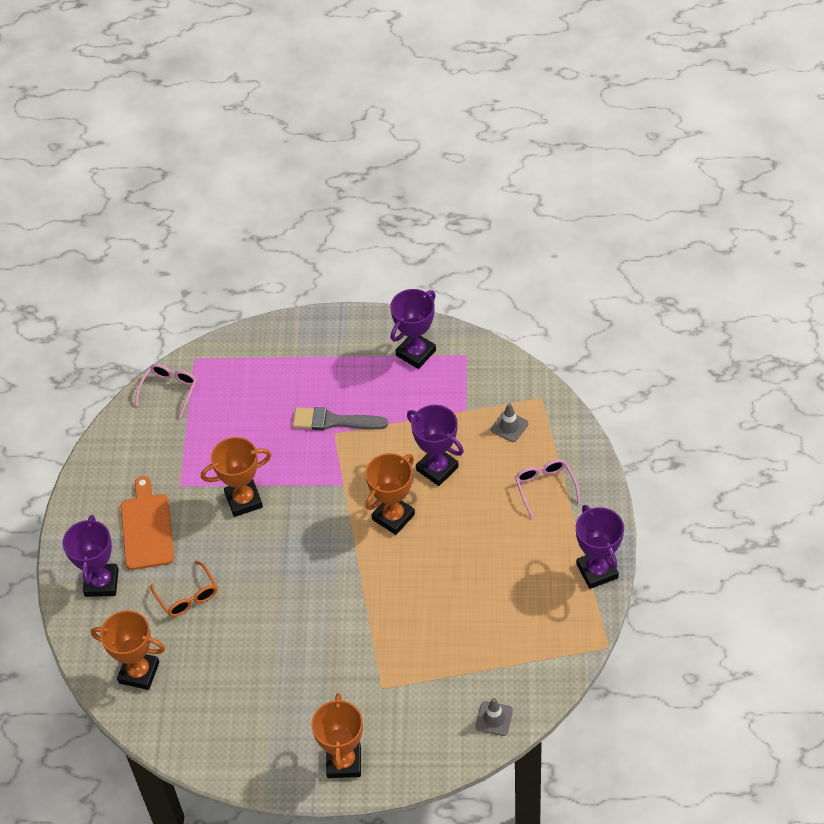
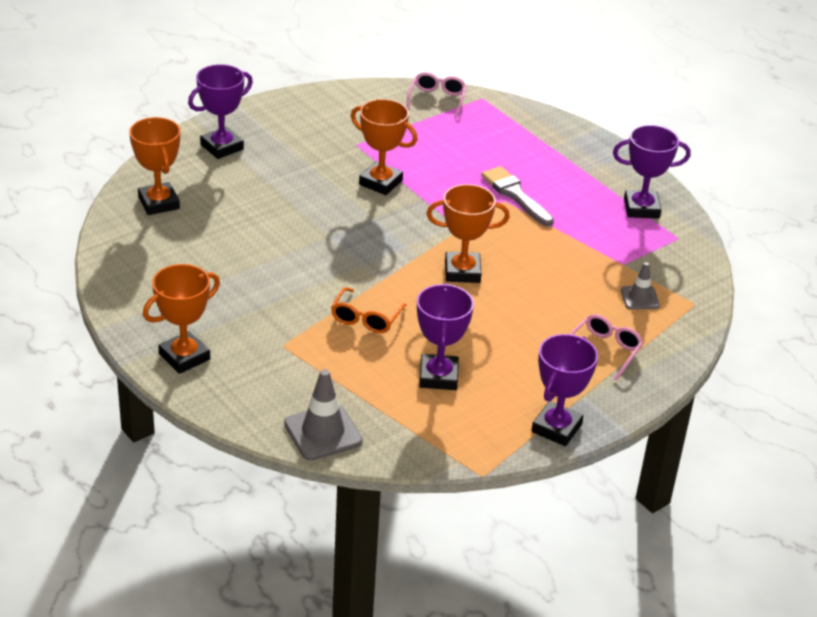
camera: 45 degrees right, 15 degrees down
(147, 528) = (297, 146): orange cutting board -> none
(169, 390) = (437, 99): pink glasses -> pink glasses turned 60 degrees counterclockwise
(187, 596) = (256, 195): orange glasses -> orange glasses (366, 318)
(437, 468) = (542, 274): purple trophy -> purple trophy (438, 376)
(494, 718) = (323, 432): grey traffic cone -> grey traffic cone, size x1.66

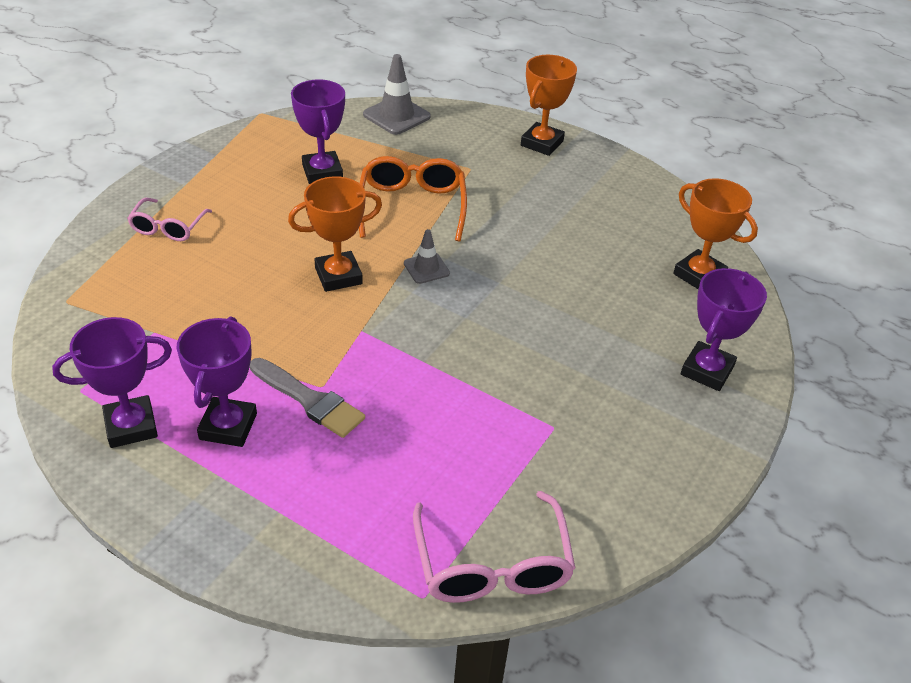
camera: 160 degrees right, 5 degrees up
(366, 318) = (412, 206): orange glasses -> orange glasses, size x1.60
(380, 182) = (486, 371): orange trophy -> none
(437, 99) = (492, 565): pink glasses -> pink glasses, size x1.60
(556, 428) = (206, 154): purple trophy -> purple trophy (228, 426)
(640, 298) = (132, 293): grey traffic cone -> grey traffic cone (426, 268)

